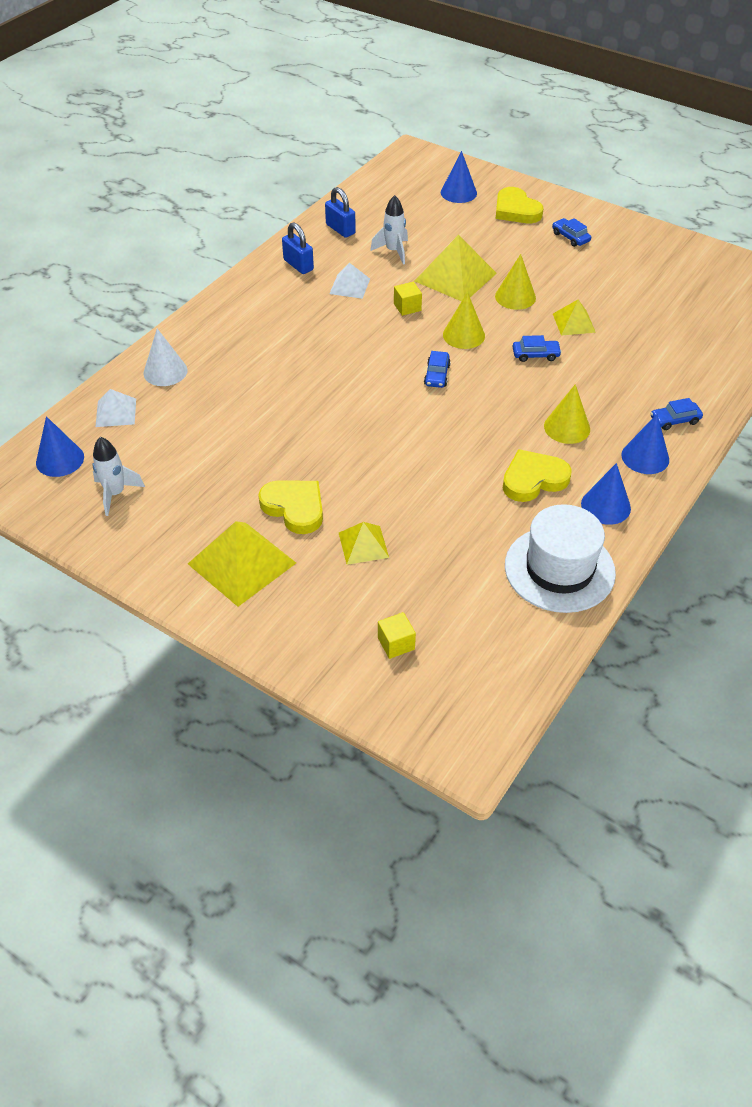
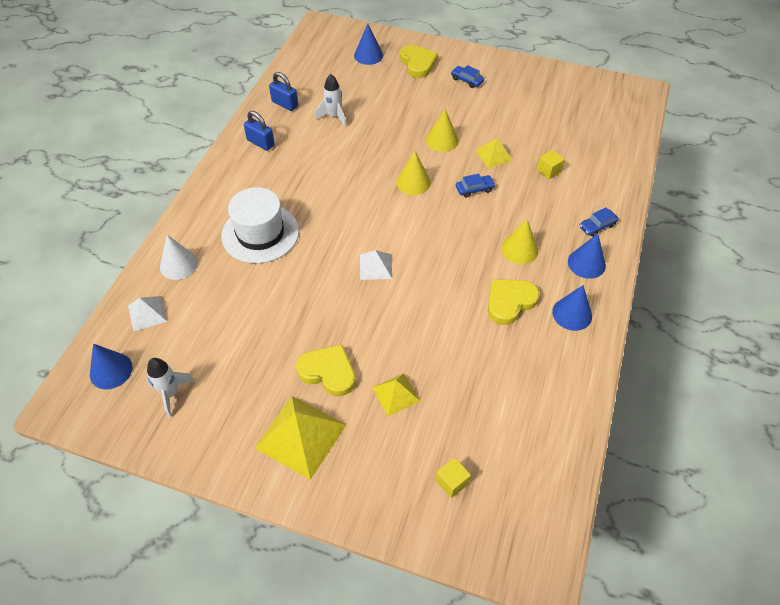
camera: 15 degrees left, 5 degrees up
(349, 286) = (308, 154): white pyramid -> white pyramid (375, 266)
(407, 307) = (361, 165): yellow cube -> yellow cube (549, 171)
(437, 375) = (404, 223): blue car -> none
(455, 277) = (390, 131): yellow pyramid -> none
(516, 210) = (418, 63): yellow heart -> yellow heart turned 150 degrees counterclockwise
(559, 569) = (556, 380): white hat -> white hat (260, 233)

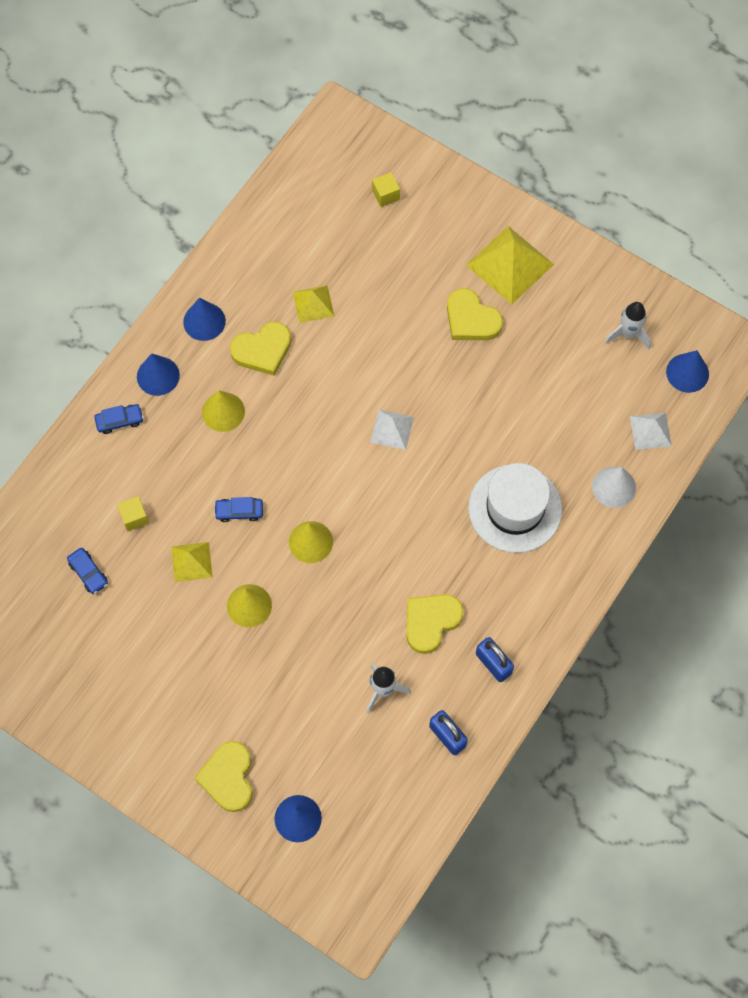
camera: 165 degrees left, 15 degrees up
(310, 155) = (431, 622): none -> yellow heart
(395, 394) = (411, 282): yellow pyramid -> yellow pyramid (313, 303)
(467, 80) = (169, 719): blue car -> blue car (88, 573)

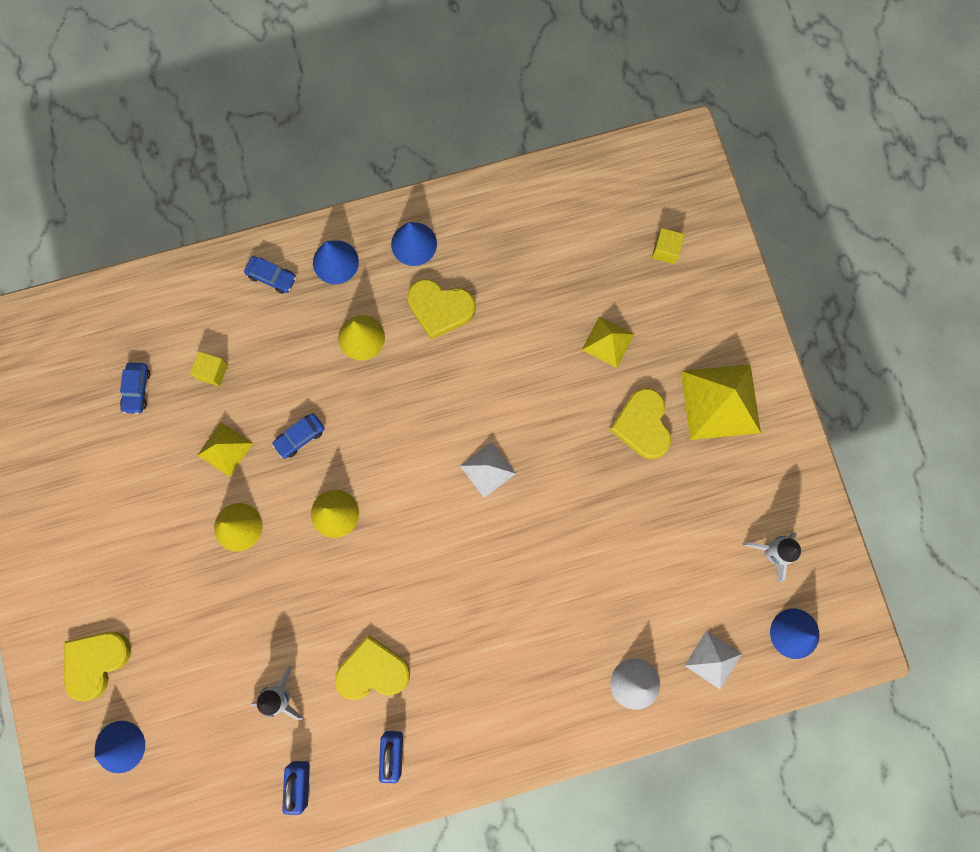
camera: 40 degrees right, 10 degrees up
(239, 511) = (300, 437): blue car -> blue car turned 75 degrees counterclockwise
(313, 303) = (518, 301): yellow pyramid -> yellow pyramid (608, 342)
(515, 508) = (531, 630): white hat -> none

